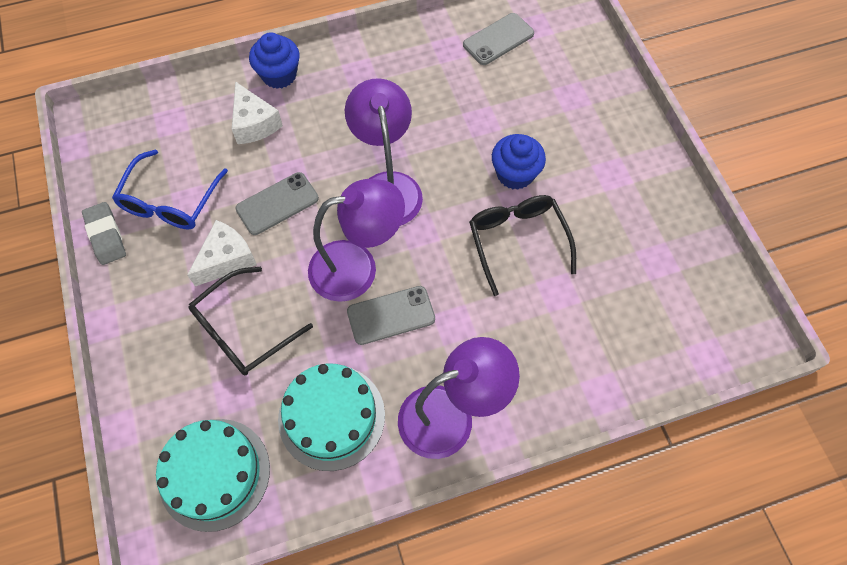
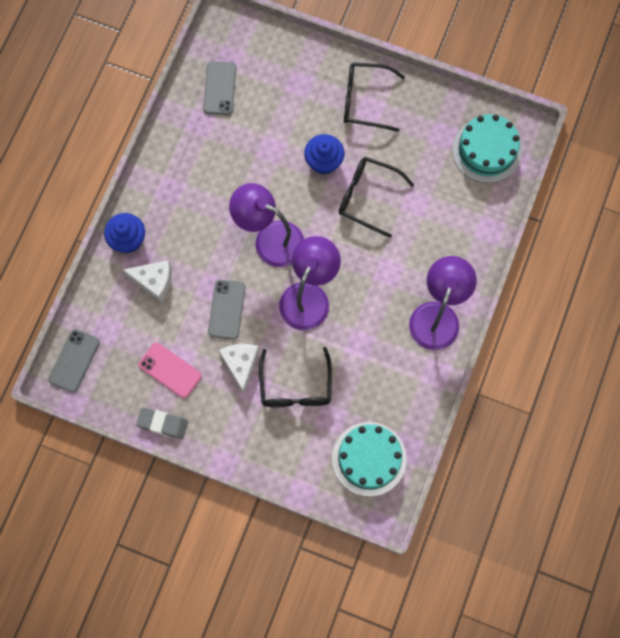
camera: 50 degrees left, 10 degrees up
(170, 201) = (170, 370): blue glasses -> pink phone
(331, 417) = (387, 376): turquoise cake -> turquoise cake (486, 150)
(391, 315) = (354, 301): grey phone -> grey phone (74, 360)
(616, 162) = (365, 100): none -> black glasses

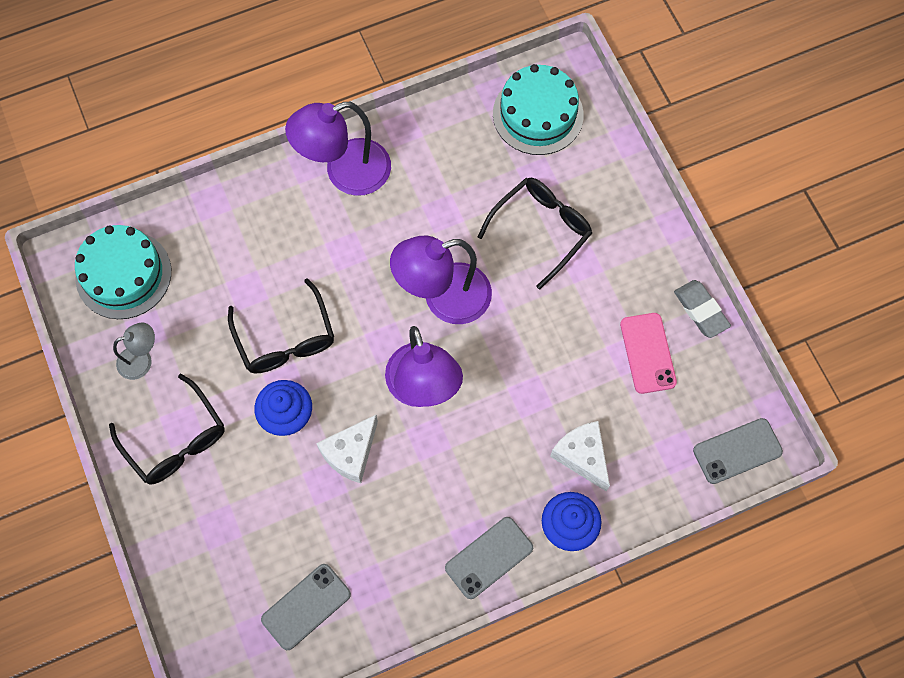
camera: 135 degrees left, 5 degrees down
(226, 309) = (536, 360): grey phone -> grey phone (489, 558)
(240, 364) = (573, 296): white cheese -> white cheese (351, 453)
(426, 120) = (142, 360): none -> grey lamp

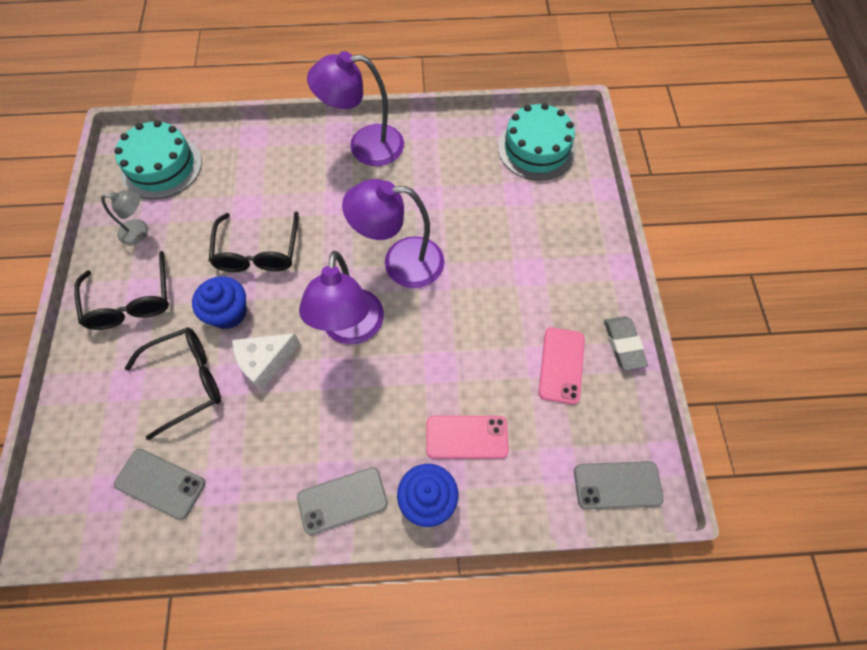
camera: 20 degrees right, 5 degrees down
(306, 606) = (160, 483): grey phone -> grey phone turned 45 degrees clockwise
(541, 230) = (505, 235): black glasses -> black glasses (187, 381)
(582, 456) = (466, 437): white cheese -> pink phone

